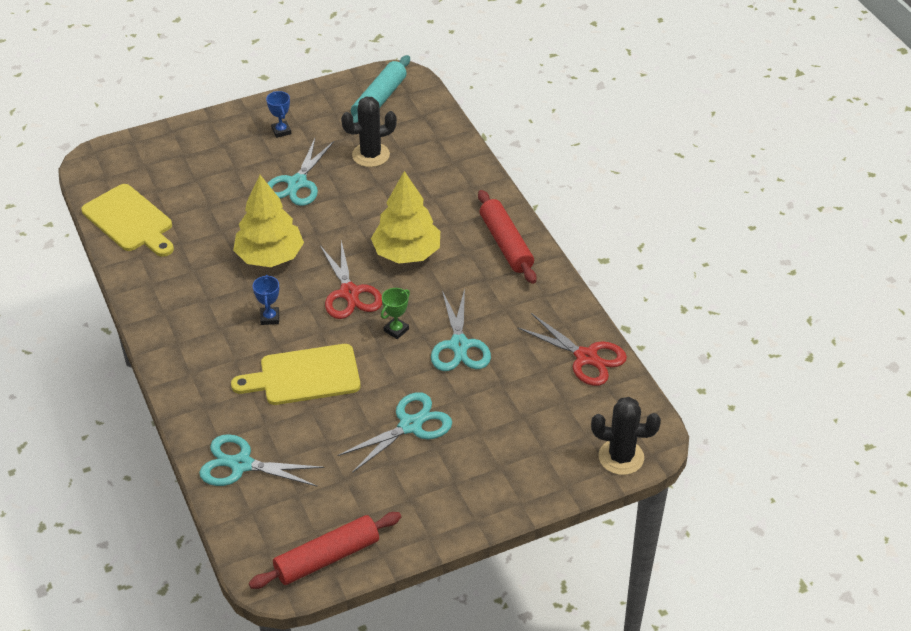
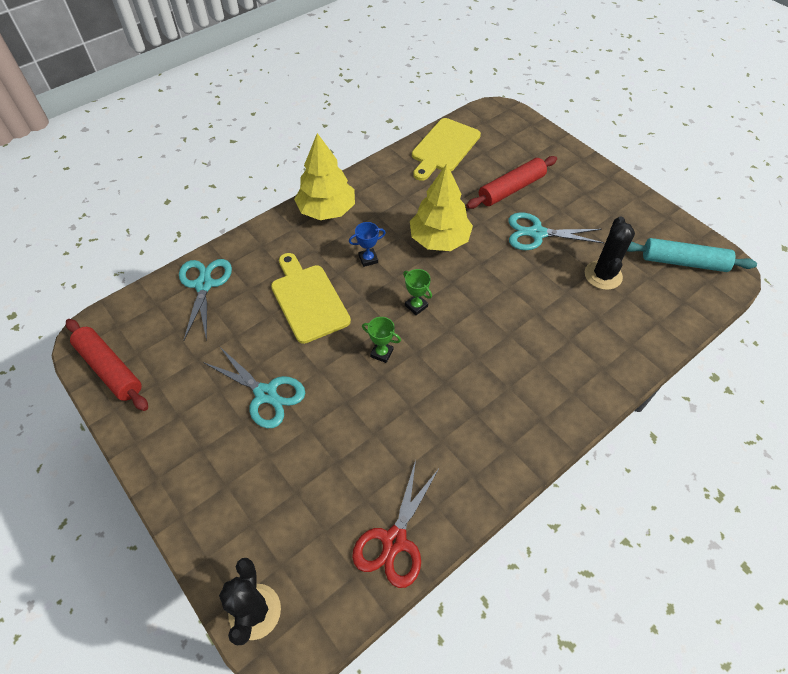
camera: 75 degrees right, 10 degrees up
(281, 131) = (597, 205): blue trophy -> none
(349, 293) = (416, 306): red scissors -> green trophy
(371, 155) = (603, 275): black cactus -> black cactus turned 45 degrees clockwise
(407, 253) = (485, 336): yellow tree -> yellow tree (327, 210)
(459, 345) = (377, 411): turquoise scissors -> none
(506, 244) = (535, 420): red rolling pin -> red rolling pin (511, 189)

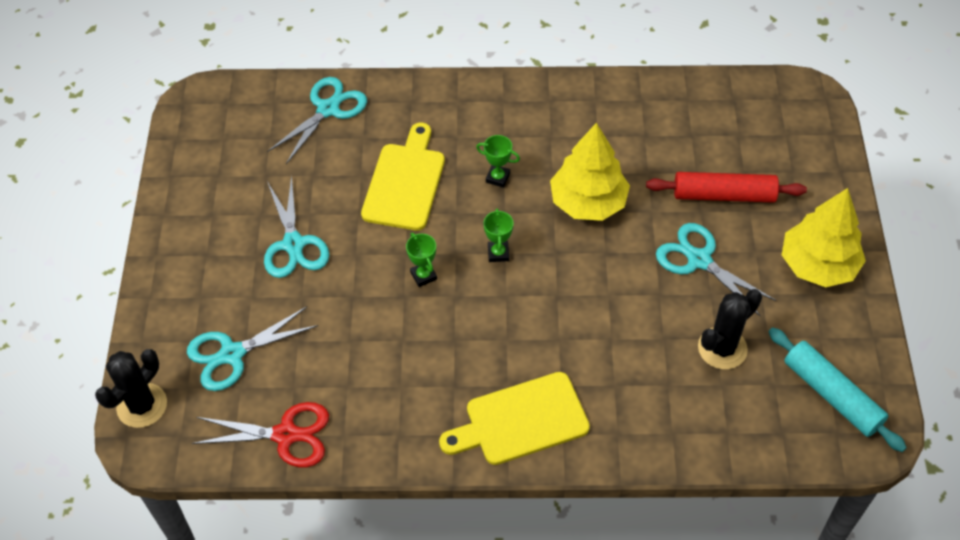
camera: 40 degrees right, 0 degrees up
(109, 369) = (192, 139): red rolling pin -> none
(293, 510) = (232, 354): none -> turquoise scissors
(327, 210) = (506, 102): yellow tree -> yellow tree (818, 265)
(368, 259) = (497, 178): blue trophy -> green trophy
(394, 541) = (286, 435): red scissors -> red scissors turned 150 degrees counterclockwise
(444, 148) = (698, 104): yellow cutting board -> yellow cutting board (521, 421)

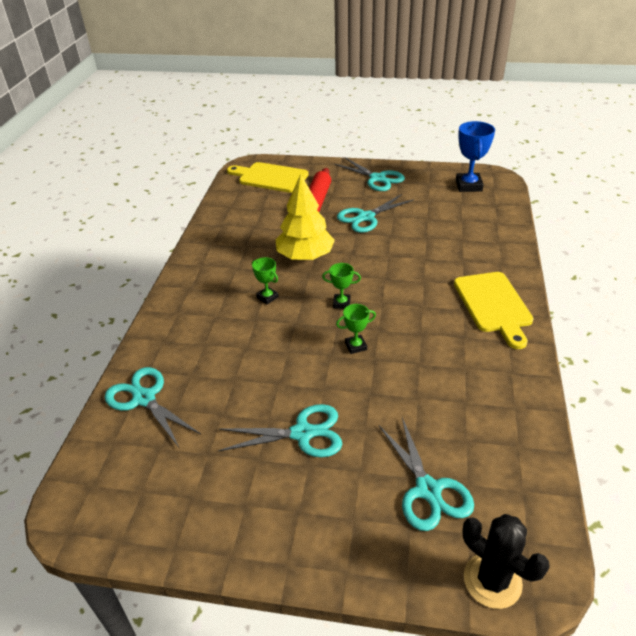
camera: 80 degrees left, 15 degrees down
(286, 435) = (518, 449): red scissors -> none
(405, 182) = (253, 351): yellow cutting board -> yellow cutting board (270, 177)
(497, 178) = (267, 297): green trophy -> green trophy turned 75 degrees counterclockwise
(722, 348) = (435, 217): black cactus -> none
(818, 265) = (377, 178): yellow tree -> turquoise scissors
(832, 395) = (468, 186): turquoise rolling pin -> blue trophy

